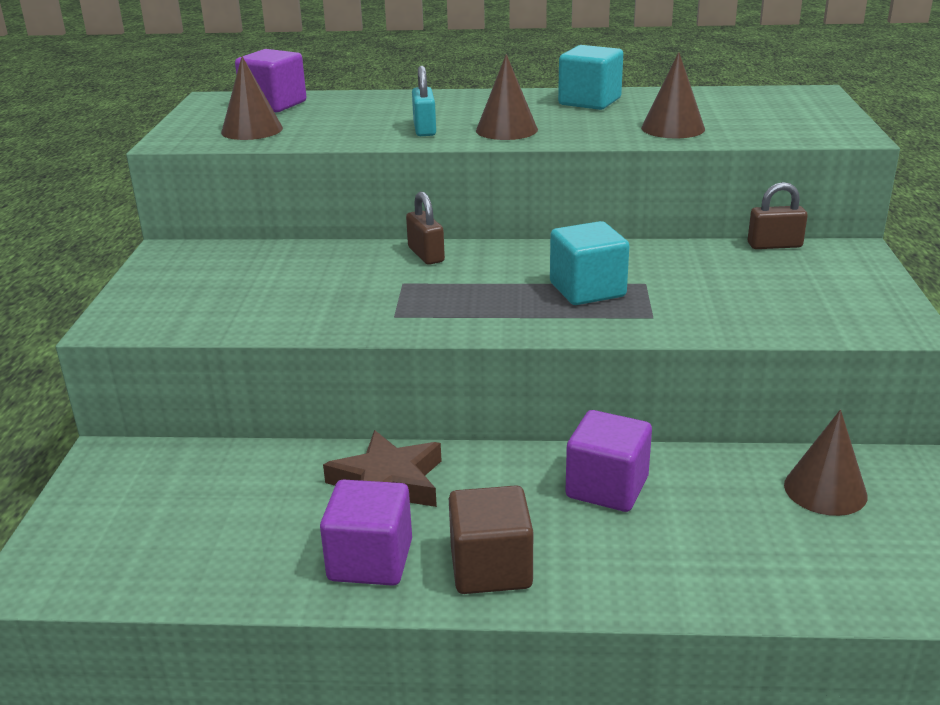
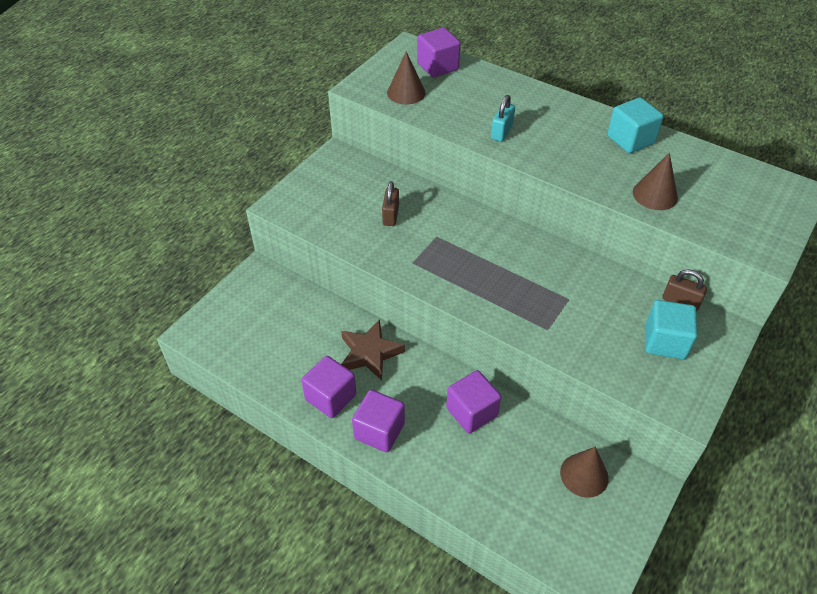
camera: 30 degrees right, 20 degrees up
(426, 255) = (466, 217): brown padlock -> brown padlock (391, 215)
(491, 568) = (379, 431): brown cube -> purple cube
(506, 130) = (549, 153): brown cone -> none
(587, 290) = (530, 289): turquoise cube -> turquoise cube (665, 342)

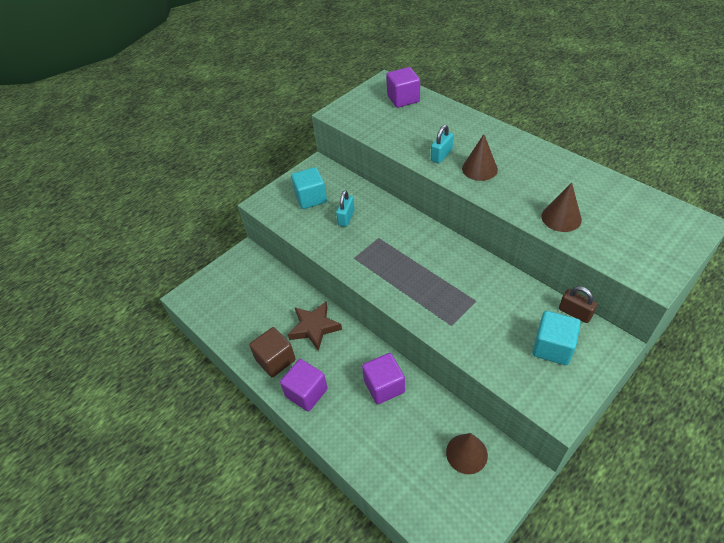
camera: 15 degrees right, 0 degrees up
(330, 397) = (275, 360): purple cube -> brown cube
(391, 215) = (346, 217): brown padlock -> turquoise padlock
(406, 92) = (372, 119): brown cone -> brown cone (479, 169)
(630, 140) = (551, 168): turquoise cube -> turquoise cube (311, 198)

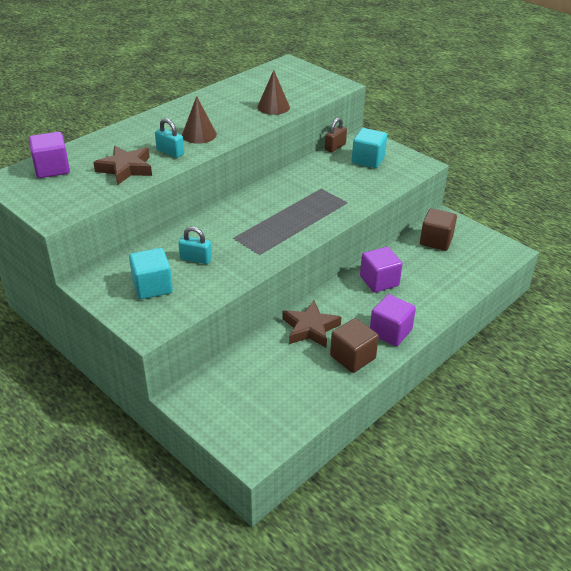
camera: 95 degrees left, 10 degrees down
(408, 135) = (126, 168): none -> brown star
(466, 453) = (436, 241): brown cone -> brown cube

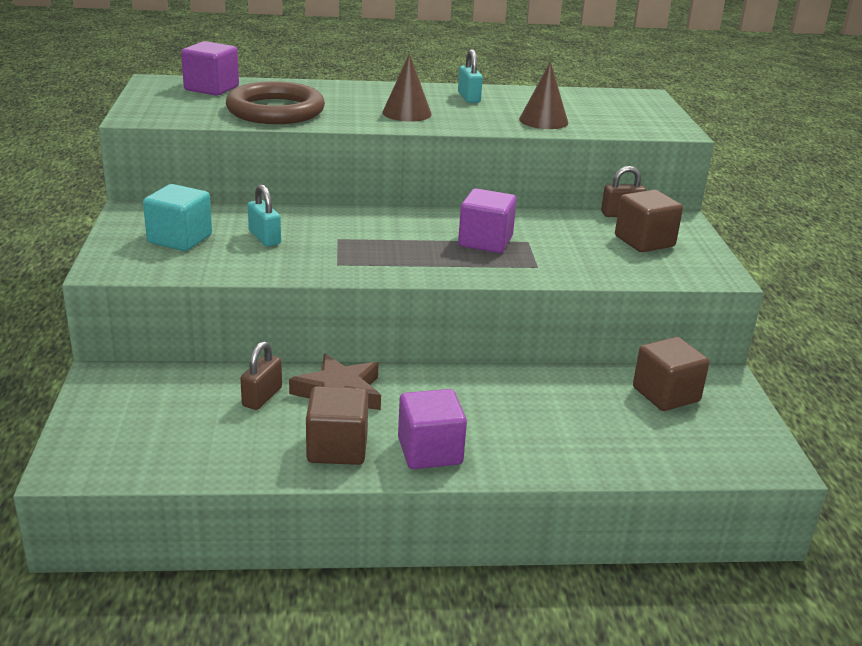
camera: 40 degrees right, 10 degrees down
(126, 168) = (275, 110): brown star -> brown ring
(170, 152) = (346, 115): turquoise padlock -> turquoise padlock (469, 97)
(279, 354) = (262, 397): none -> brown padlock
(368, 160) = (644, 241): turquoise cube -> brown cube
(379, 281) = (507, 395): purple cube -> purple cube (485, 242)

